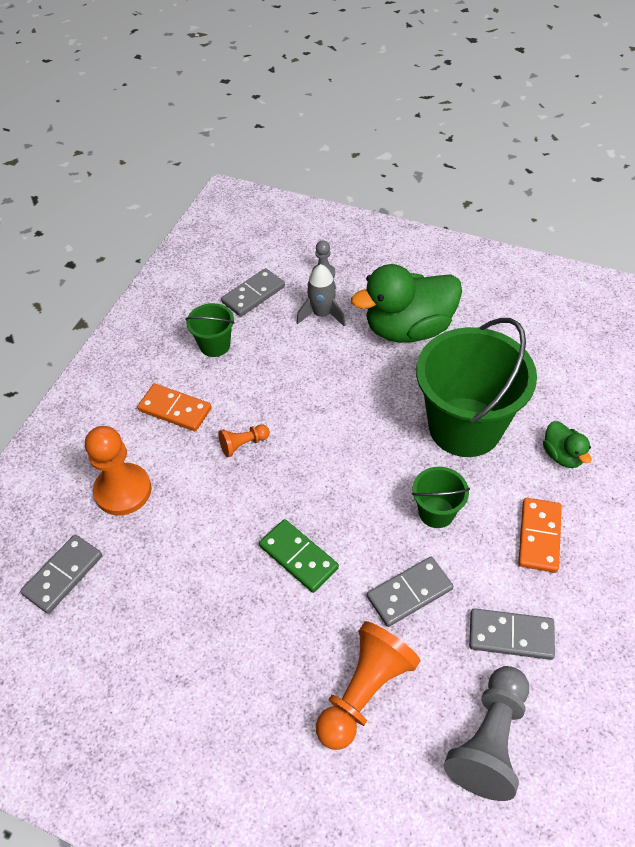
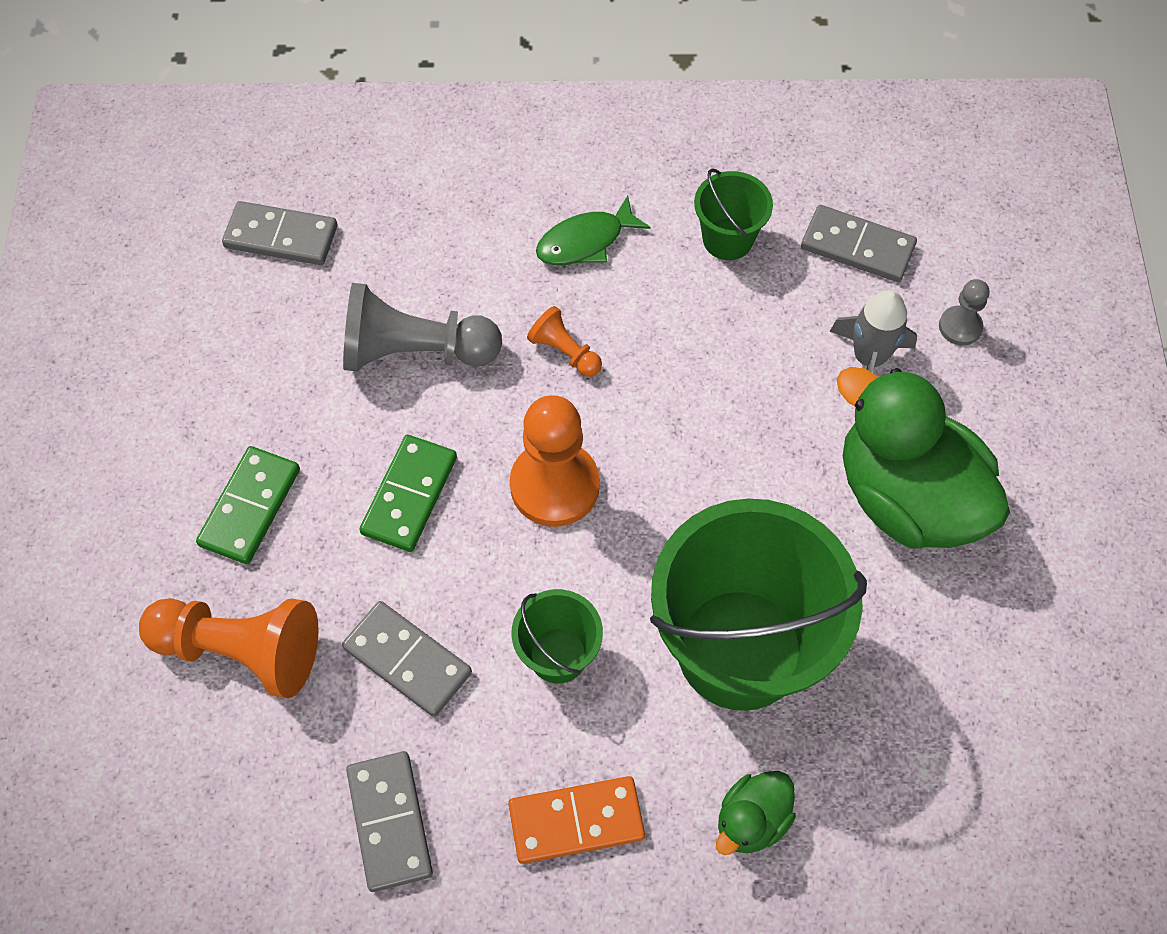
camera: 65 degrees right, 10 degrees up
(123, 491) = (427, 242): orange pawn -> orange pawn (554, 485)
(175, 409) = (585, 241): orange domino -> green fish
(262, 655) = (250, 507): none -> green domino
(490, 740) = (224, 834): grey pawn -> grey pawn (415, 351)

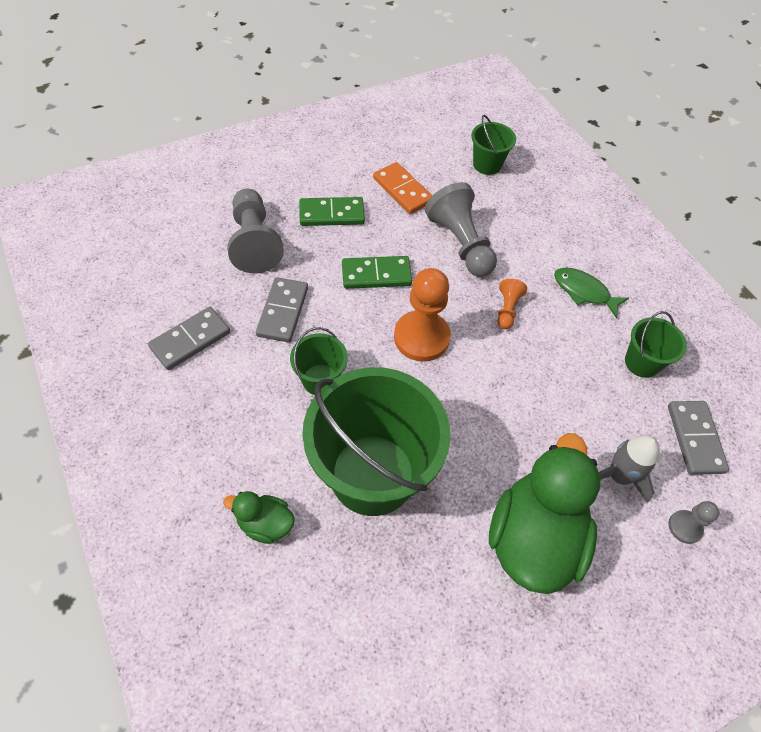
camera: 60 degrees right, 5 degrees down
(241, 650) = (254, 242): orange pawn -> grey pawn
(281, 236) = (487, 164): grey domino -> green bucket
(576, 821) = (226, 428): orange domino -> orange domino (402, 190)

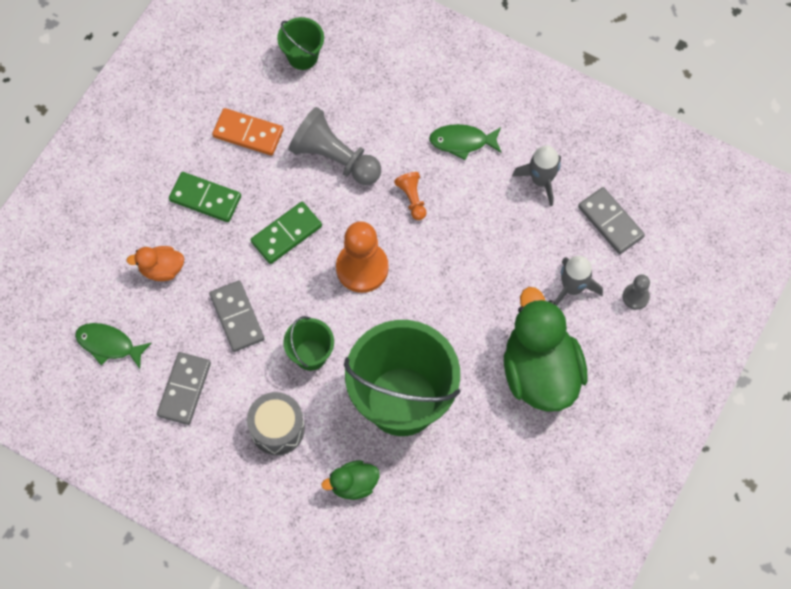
camera: 30 degrees left, 10 degrees up
(164, 270) = (109, 345): none -> green fish
(239, 423) = (277, 428): none -> grey drum
(254, 242) = (161, 269): grey pawn -> orange duck
(331, 214) = (205, 198): green domino -> green domino turned 60 degrees clockwise
(642, 362) = (541, 180): green bucket -> grey rocket

